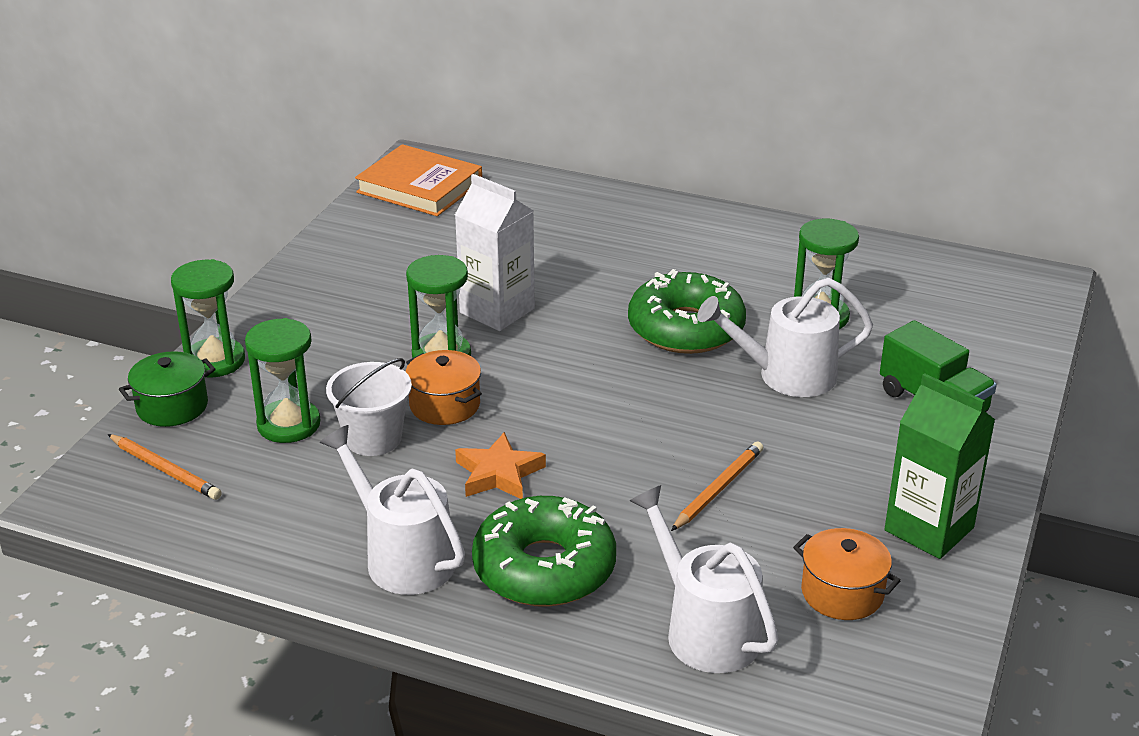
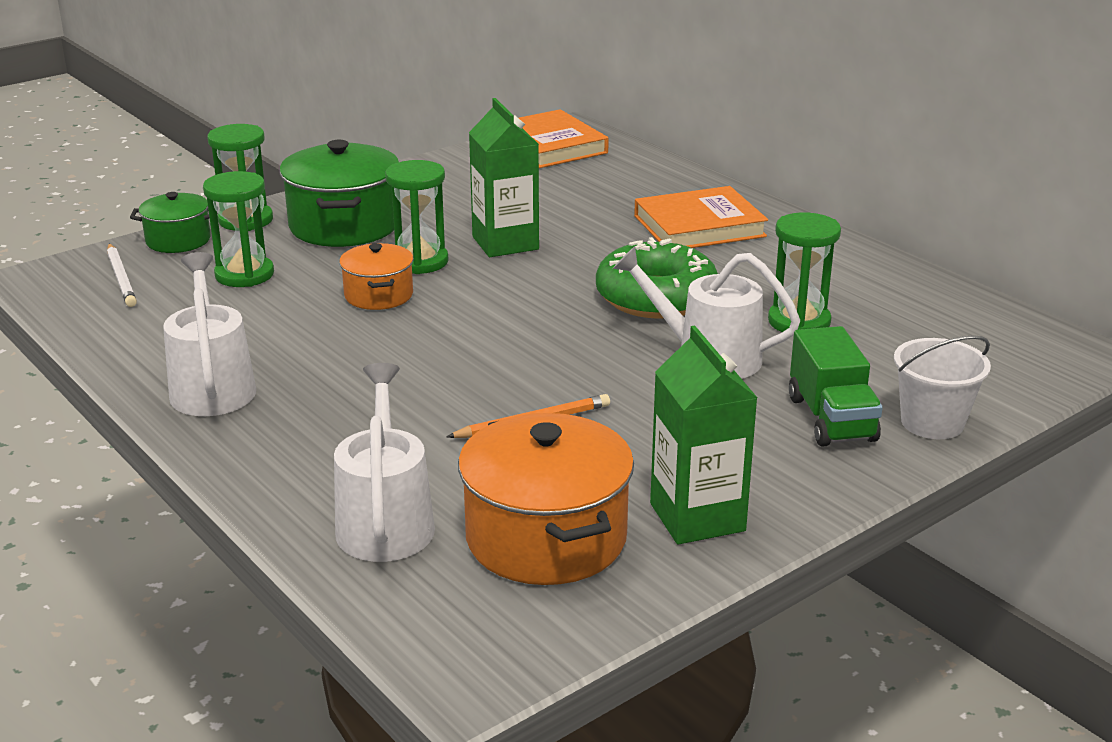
camera: 30 degrees right, 5 degrees down
(165, 470) = (121, 278): orange pencil -> white pencil
(323, 337) = (344, 225): none -> green pot
(373, 438) = (294, 301): white bucket -> white bucket (932, 422)
(497, 311) = (505, 243): white carton -> green carton
(498, 473) = (360, 354): orange star -> none
(544, 568) = (310, 430): green donut -> none
(645, 241) = (699, 226): none -> orange book
(842, 593) = (546, 538): orange pot -> orange pot, size x1.77

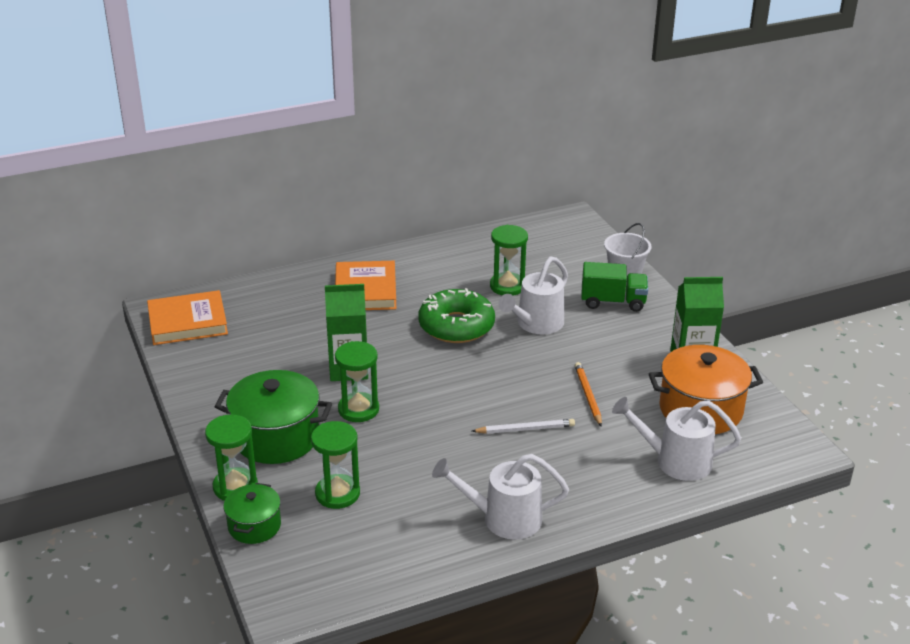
camera: 75 degrees left, 5 degrees up
(121, 278) = (310, 560): white pencil -> white pencil (525, 429)
(379, 295) = (402, 433): orange pot -> none

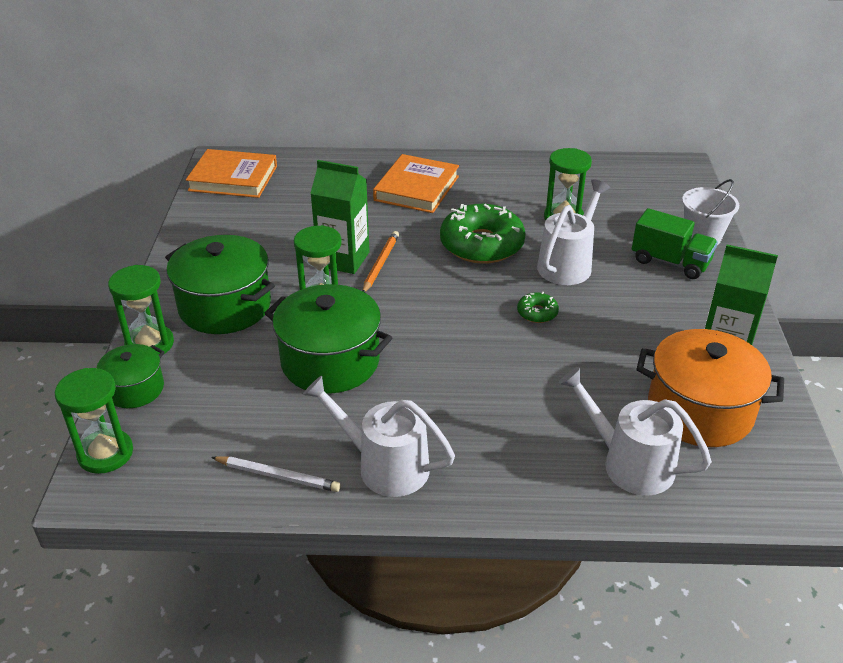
camera: 25 degrees right, 5 degrees up
(337, 493) = (237, 381): green hourglass -> green hourglass (105, 453)
(402, 455) = (330, 361): none -> green pot
(525, 429) = (478, 372): white pencil -> white pencil (277, 476)
(536, 324) = (568, 264): white watering can -> white watering can turned 150 degrees clockwise
(538, 370) = (537, 313): none -> green donut
(588, 395) = (574, 356): orange pencil -> orange pencil (380, 264)

